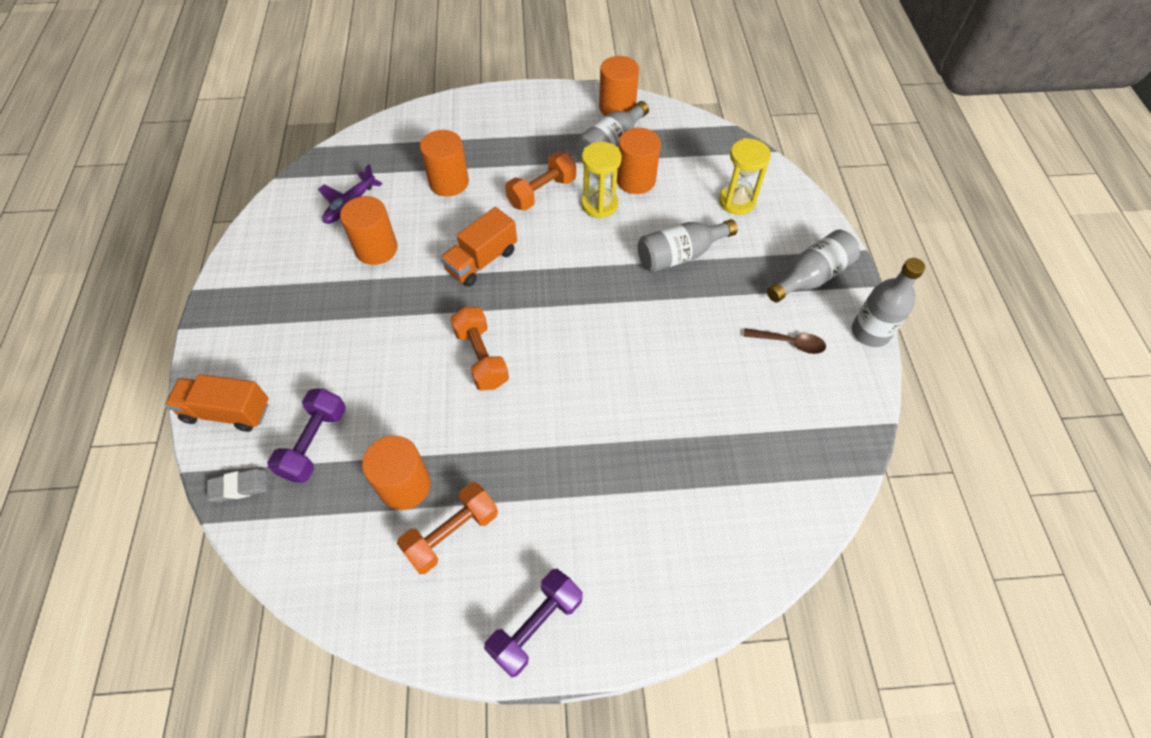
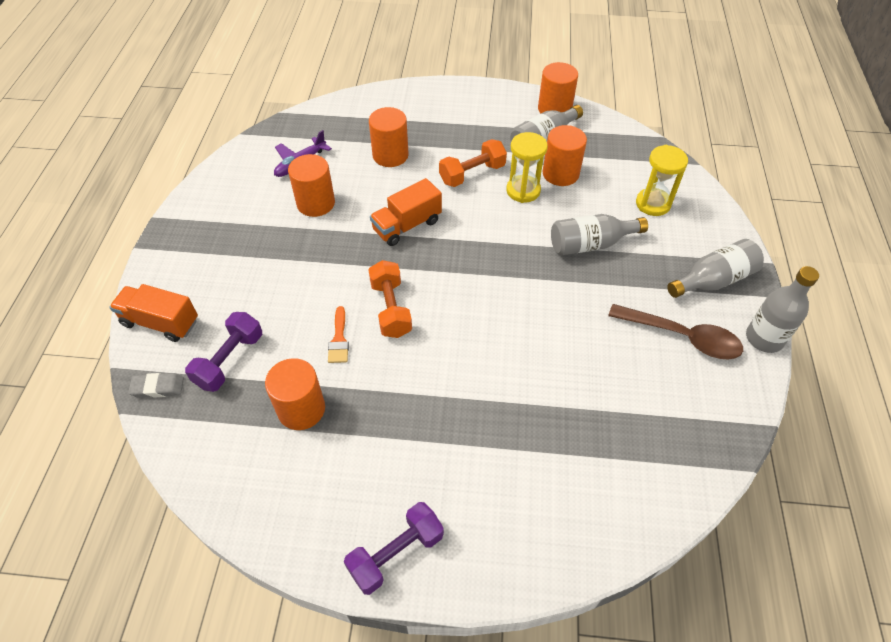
camera: 10 degrees right, 5 degrees down
(431, 401) = (339, 339): none -> orange brush
(452, 533) = (335, 458): orange dumbbell -> none
(789, 343) = (682, 337): brown spoon -> brown spoon, size x1.71

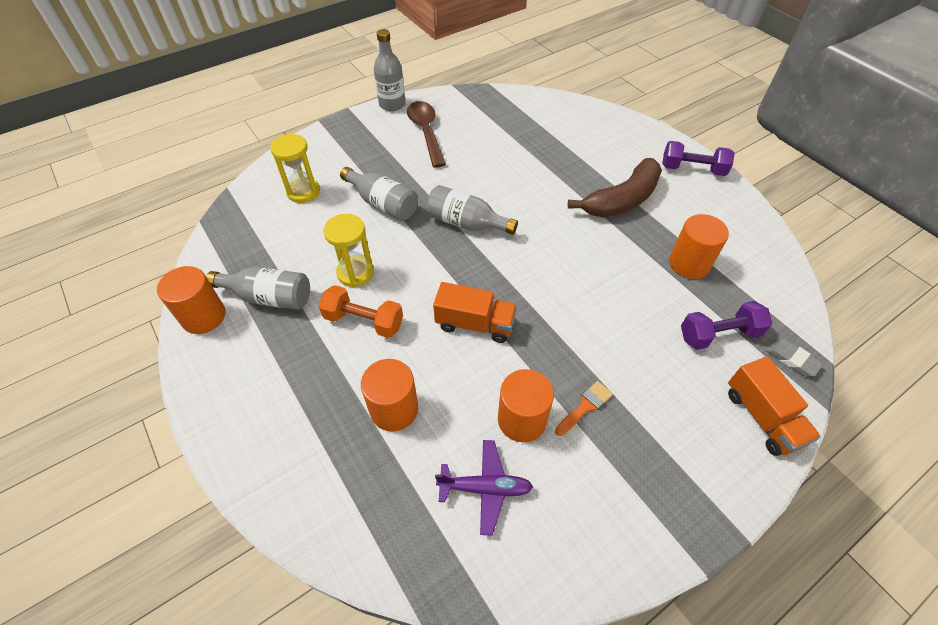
camera: 130 degrees left, 0 degrees up
(339, 339) = (623, 284): orange brush -> orange brush (585, 406)
(391, 309) = (564, 274): orange dumbbell -> none
(423, 429) = (622, 200): none -> brown banana
(560, 173) = (310, 260): orange cylinder -> none
(713, 280) = (361, 137): grey bottle -> grey bottle (466, 223)

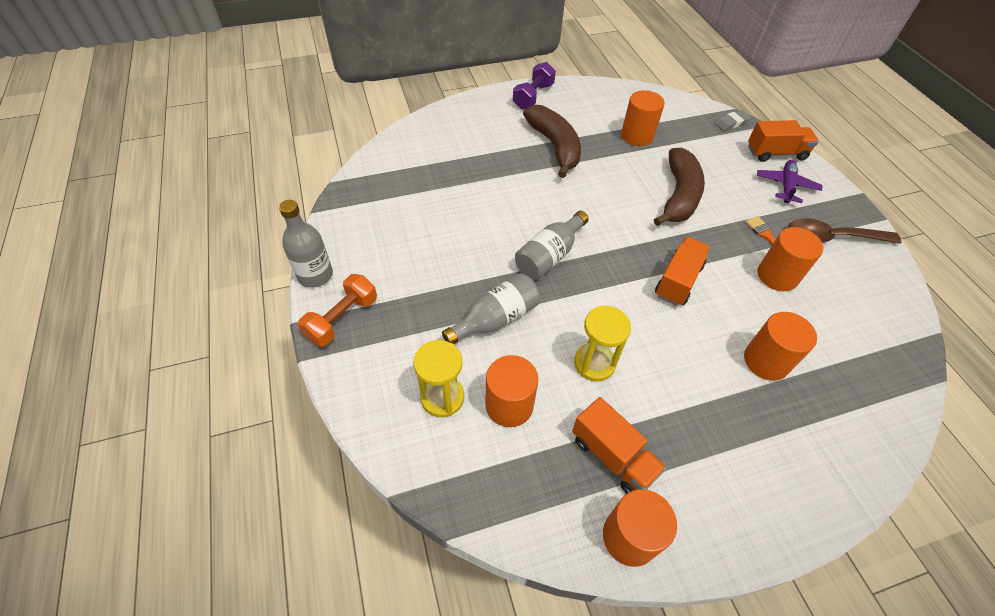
camera: 75 degrees left, 0 degrees up
(269, 297) = (613, 456): grey bottle -> orange truck
(304, 228) = (509, 405): none -> orange cylinder
(364, 321) = (662, 367): orange dumbbell -> orange dumbbell (342, 319)
(426, 132) = (389, 255): brown spoon -> brown spoon (832, 238)
(485, 488) = (838, 314): purple plane -> purple plane (786, 186)
(606, 313) = (679, 196): none -> brown banana
(719, 334) = (707, 146): purple dumbbell -> none

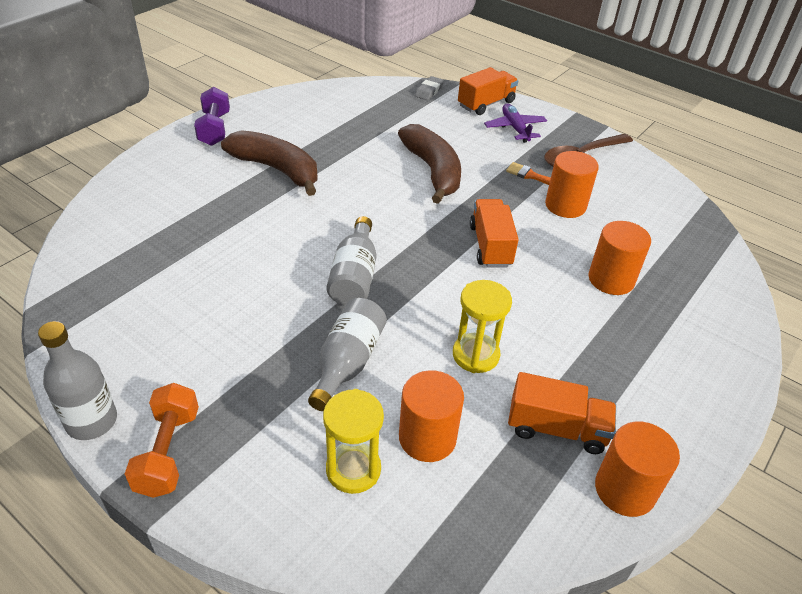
camera: 35 degrees left, 10 degrees down
(637, 136) = (352, 131): orange cylinder -> none

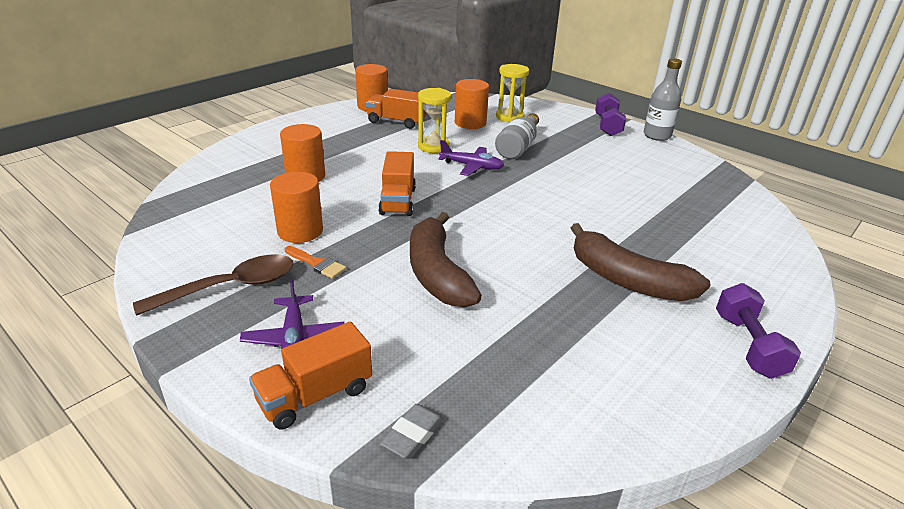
camera: 175 degrees left, 10 degrees down
(168, 452) = (607, 126): orange dumbbell -> purple dumbbell
(354, 276) = (520, 186): grey bottle -> none
(415, 311) = (472, 166): none -> purple plane

